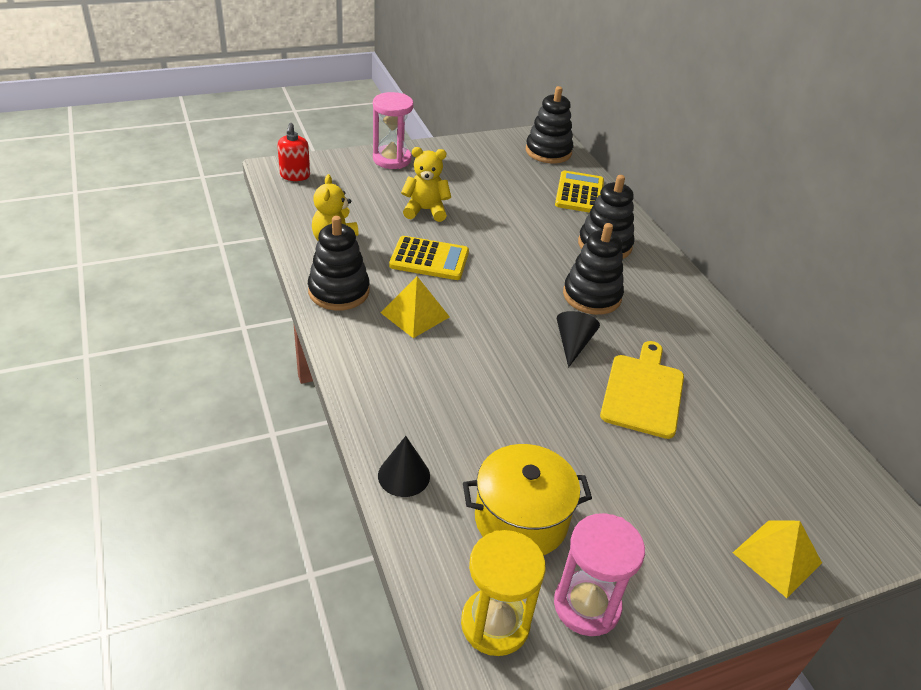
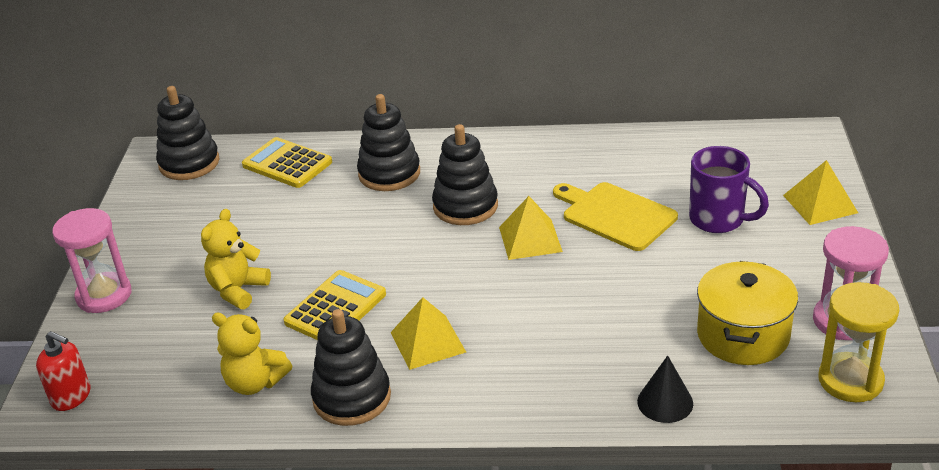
camera: 60 degrees left, 5 degrees down
(573, 344) = (530, 239): black cone -> yellow pyramid
(687, 471) = (719, 220): none -> purple mug

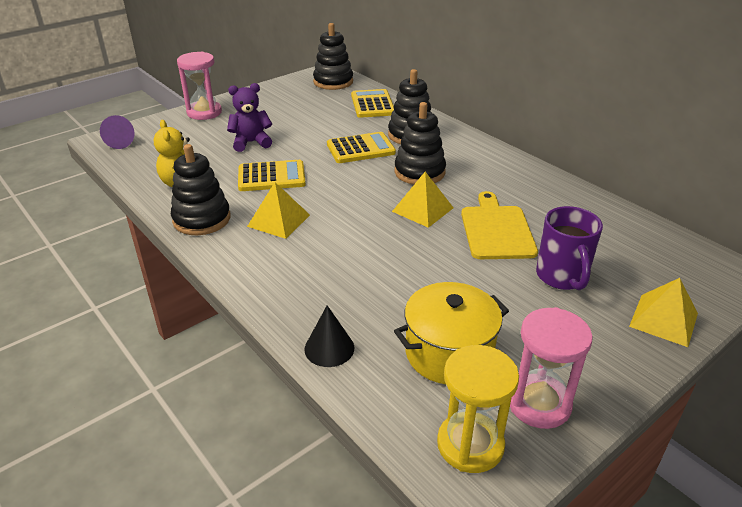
camera: 45 degrees right, 0 degrees up
(71, 397) = (121, 141): red soap dispenser -> purple cone
(238, 290) = (251, 142): yellow teddy bear -> purple teddy bear
(367, 220) = (360, 149): none -> yellow calculator

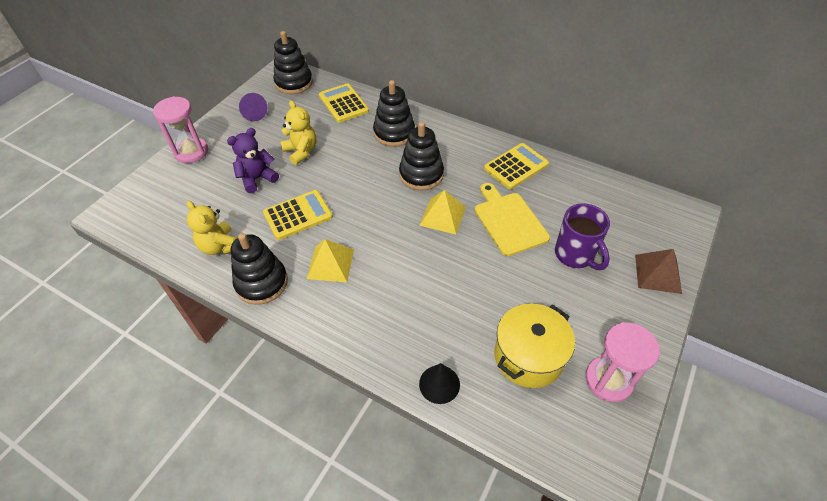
camera: 20 degrees left, 15 degrees up
(121, 141) = (129, 210): purple cone -> purple cone (254, 113)
(307, 131) = (301, 151): none -> yellow teddy bear
(360, 149) = (359, 160): yellow calculator -> yellow calculator (516, 166)
(470, 445) = (579, 434): yellow hourglass -> none
(663, 319) = (657, 273): yellow pyramid -> brown pyramid

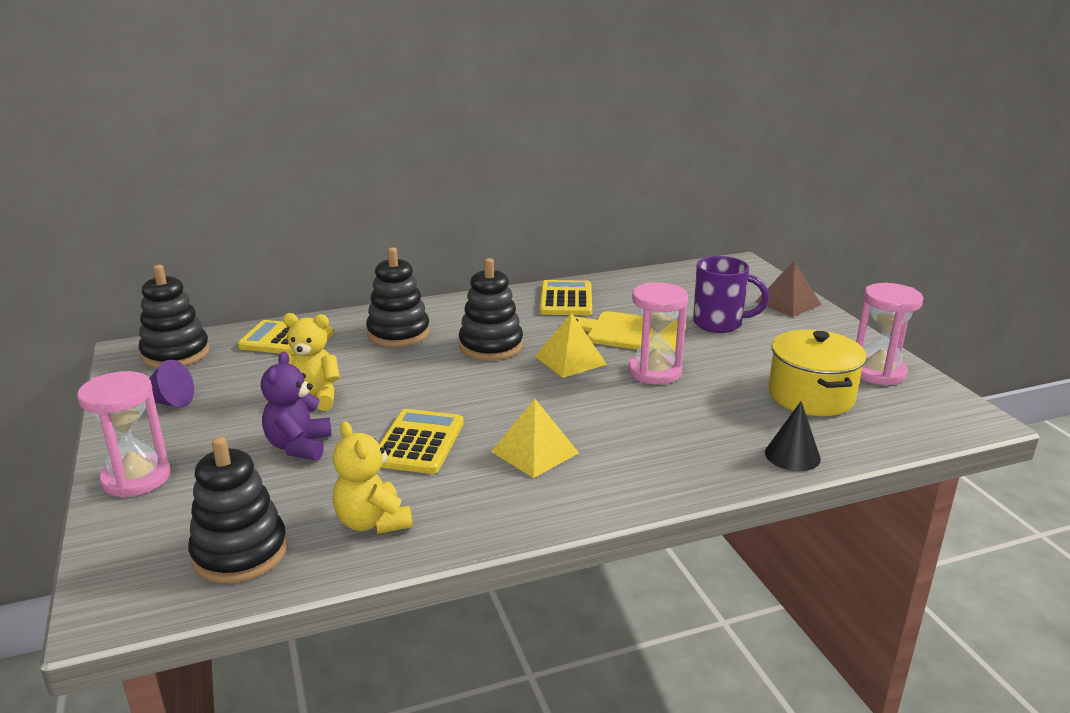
camera: 50 degrees left, 25 degrees down
(220, 246) = (373, 522): yellow teddy bear -> yellow teddy bear turned 60 degrees clockwise
(261, 283) = (491, 513): black stacking toy -> black stacking toy (240, 552)
(471, 261) = (654, 372): none -> pink hourglass

